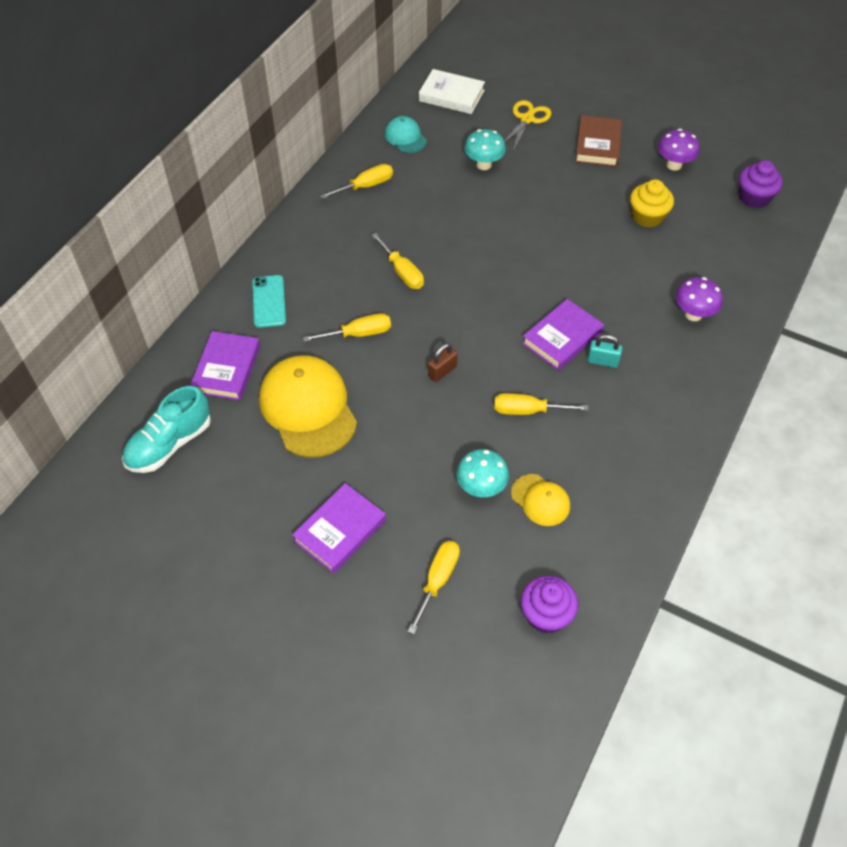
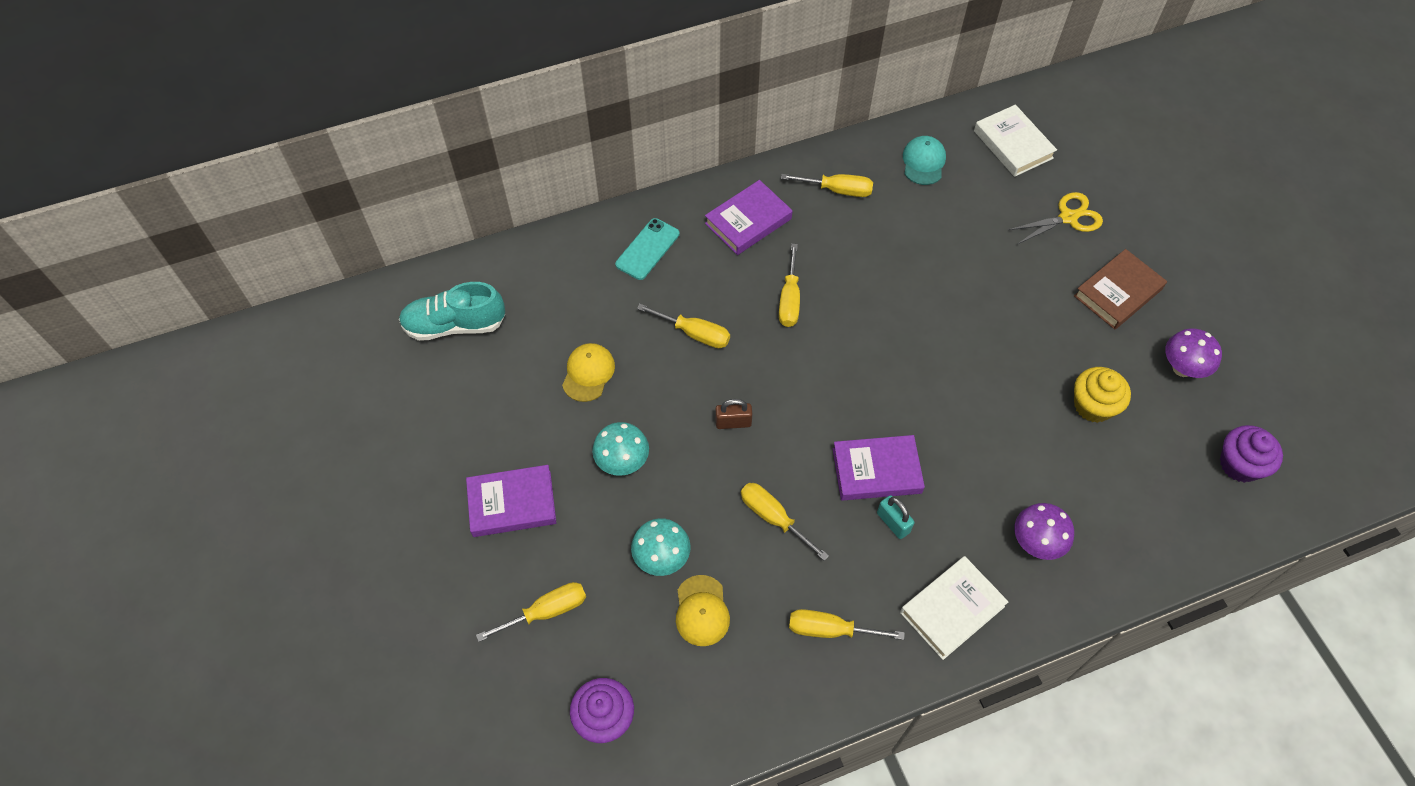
camera: 40 degrees right, 5 degrees up
(227, 369) = (557, 289): purple book -> purple book (748, 221)
(308, 408) = (588, 373): yellow cap -> yellow cap, size x0.50
(484, 165) = (974, 239): turquoise mushroom -> turquoise mushroom (622, 462)
(629, 451) = (830, 629): none -> yellow screwdriver
(686, 386) = (952, 609): none -> white book

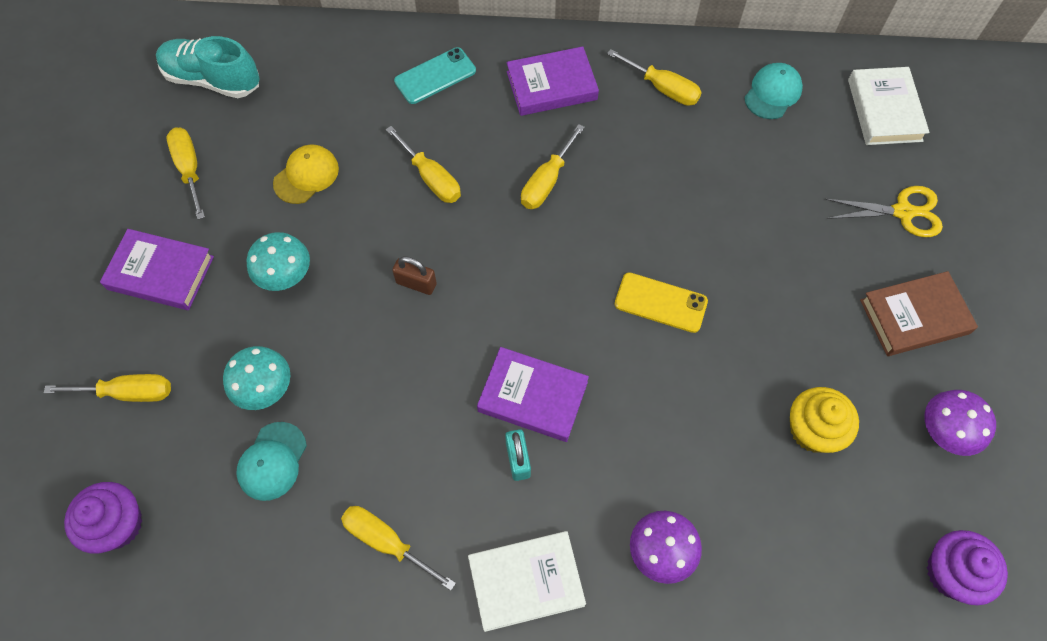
camera: 25 degrees right, 5 degrees up
(702, 611) = (272, 461): yellow cap -> turquoise cap
(773, 517) = (398, 398): yellow screwdriver -> yellow screwdriver (190, 169)
(931, 358) = (660, 303): none -> yellow phone

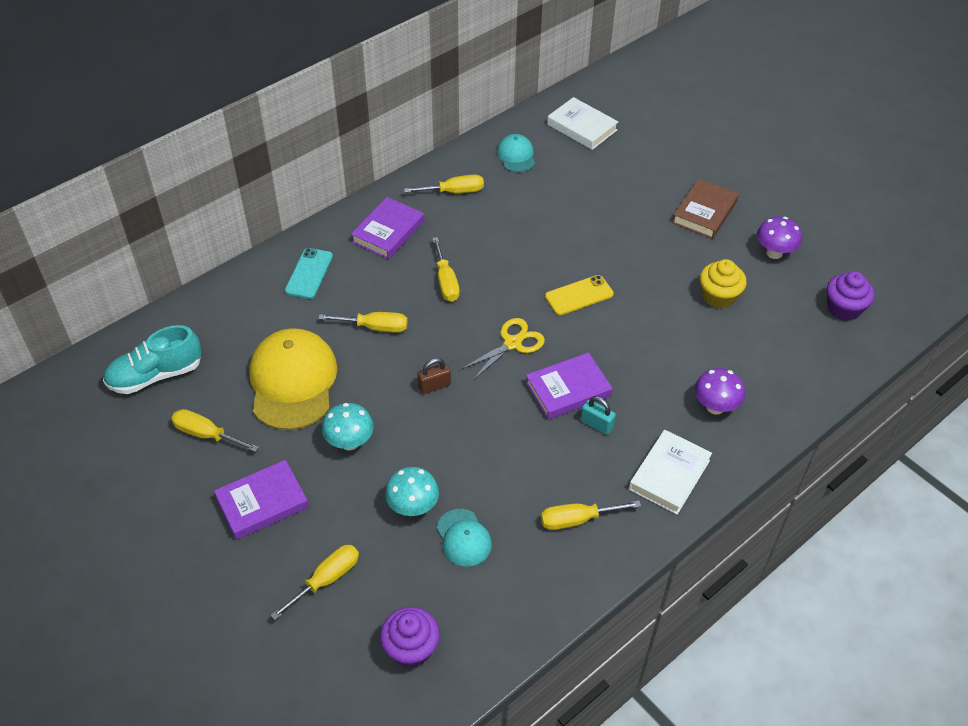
camera: 45 degrees left, 15 degrees down
(306, 175) = (293, 381): yellow cap -> yellow cap, size x1.98
(902, 212) = (645, 169): yellow scissors -> yellow scissors (512, 343)

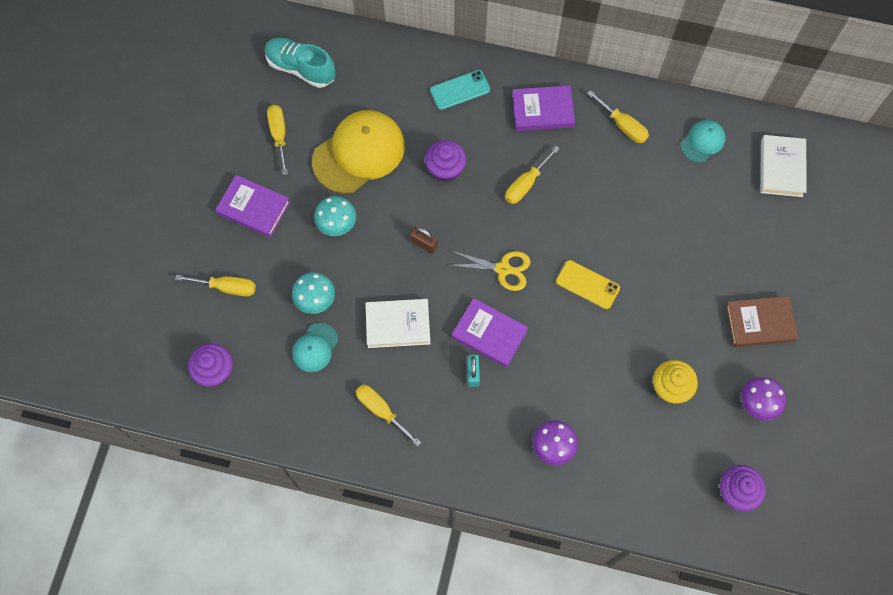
camera: 55 degrees right, 20 degrees up
(375, 327) = (445, 169): yellow screwdriver -> purple cupcake
(669, 475) = (465, 450): white book -> white book (398, 325)

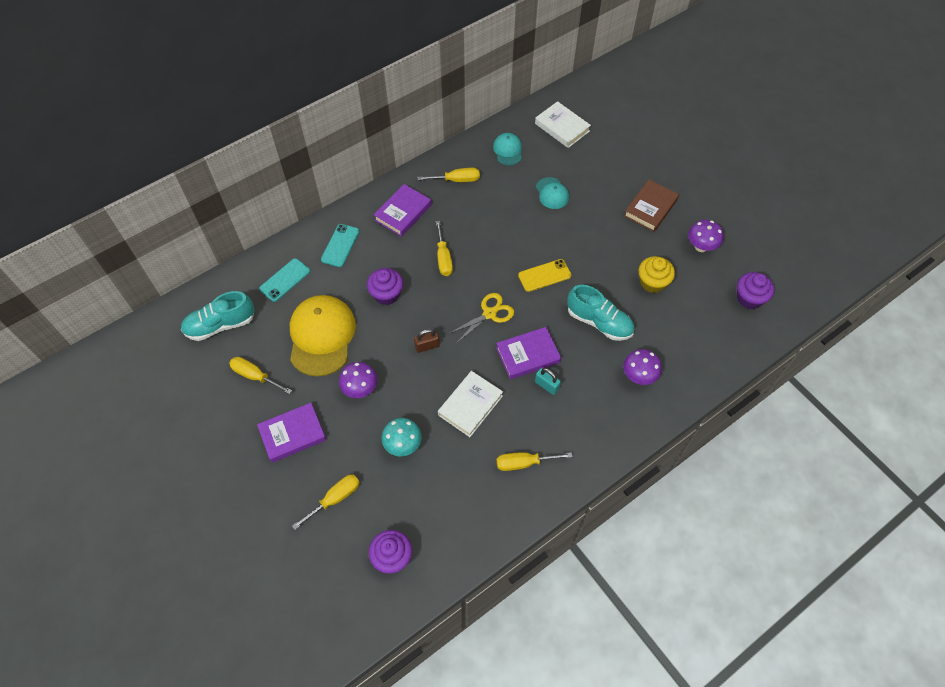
camera: 50 degrees left, 10 degrees down
(315, 348) = (438, 472): turquoise cap -> turquoise cap (552, 193)
(337, 225) = (360, 389): turquoise mushroom -> purple mushroom
(386, 77) = (285, 280): none -> turquoise phone
(580, 370) = (599, 322): none -> turquoise shoe

